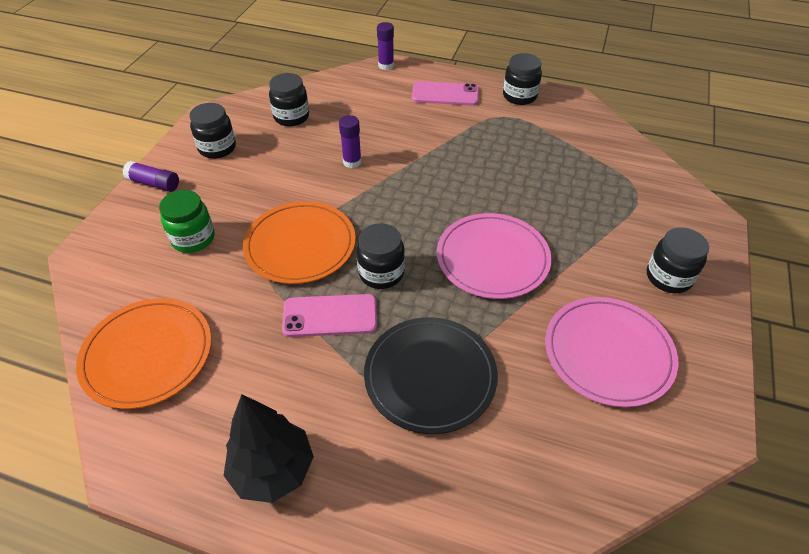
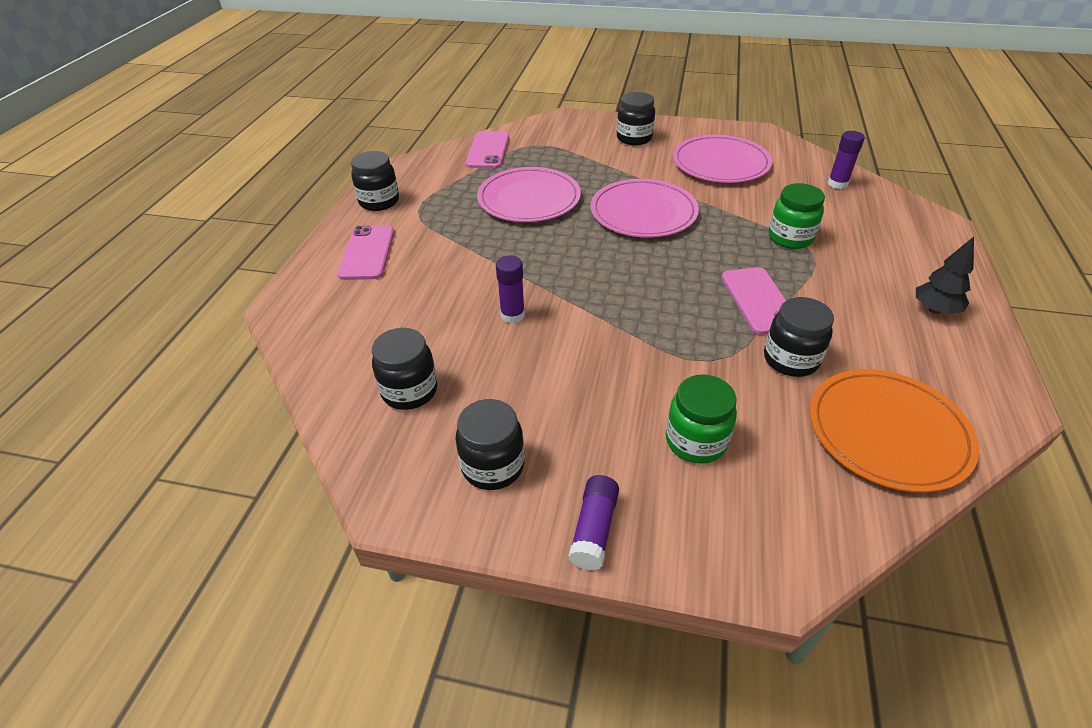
camera: 95 degrees left, 5 degrees down
(273, 470) = (934, 310): black tree -> black tree, size x0.65
(300, 245) = (671, 337): orange plate -> none
(381, 273) = (688, 274): black jar -> black jar (790, 359)
(386, 65) = (282, 309): purple glue stick -> purple glue stick (837, 184)
(430, 376) = (790, 238): black plate -> green jar
(522, 180) = (529, 199): none -> pink plate
(619, 157) = (488, 150): none -> pink phone

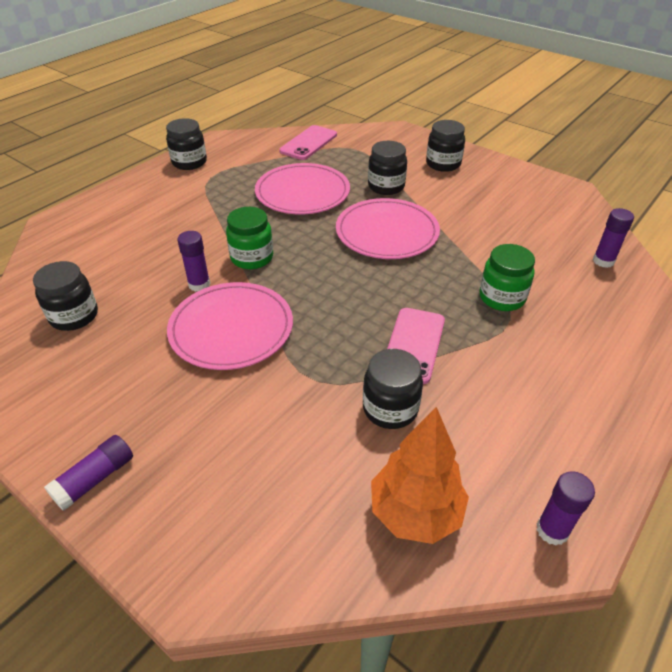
camera: 25 degrees right, 0 degrees up
(367, 253) = (144, 200): pink phone -> none
(493, 466) = (74, 397): black jar -> black jar (386, 186)
(696, 441) = (239, 444): green jar -> green jar (252, 258)
(720, 163) = (502, 208): pink plate -> pink plate (231, 328)
(887, 432) = (415, 512): orange plate -> orange tree
(934, 310) = (583, 418): black tree -> none
(990, 401) = (552, 530): none -> purple glue stick

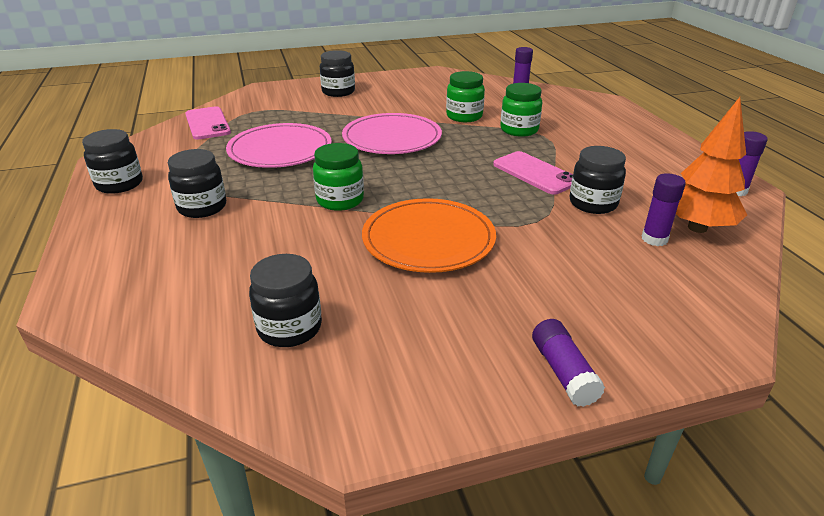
camera: 55 degrees left, 10 degrees down
(199, 284) = (342, 237): purple glue stick -> purple glue stick (654, 239)
(231, 328) = (428, 239): pink plate -> orange plate
(386, 186) = (331, 118): black jar -> black jar (202, 207)
(487, 251) = (464, 116): none -> green jar

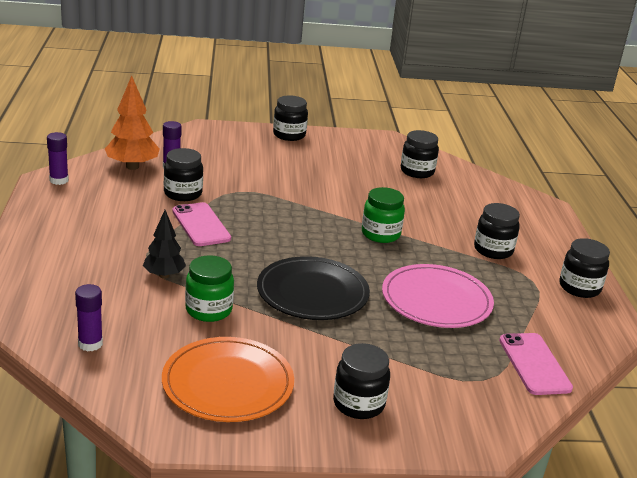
camera: 170 degrees left, 5 degrees down
(392, 138) = (312, 293): pink plate -> black plate
(428, 239) = (323, 195): orange plate -> orange plate (228, 383)
(519, 130) = (164, 275): green jar -> black tree
(563, 372) = (289, 135): purple glue stick -> black jar

